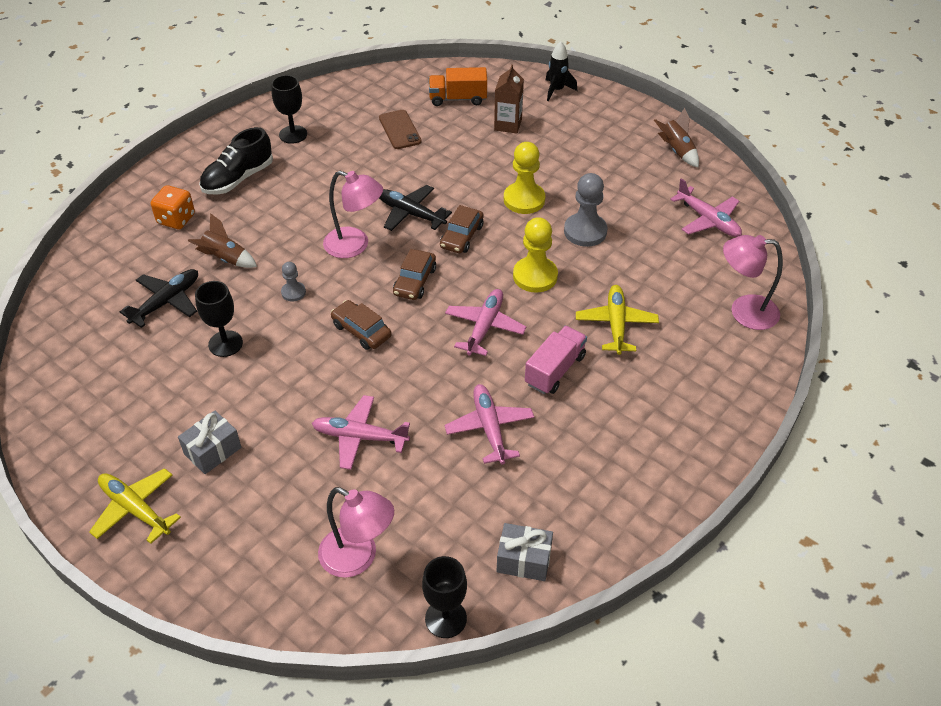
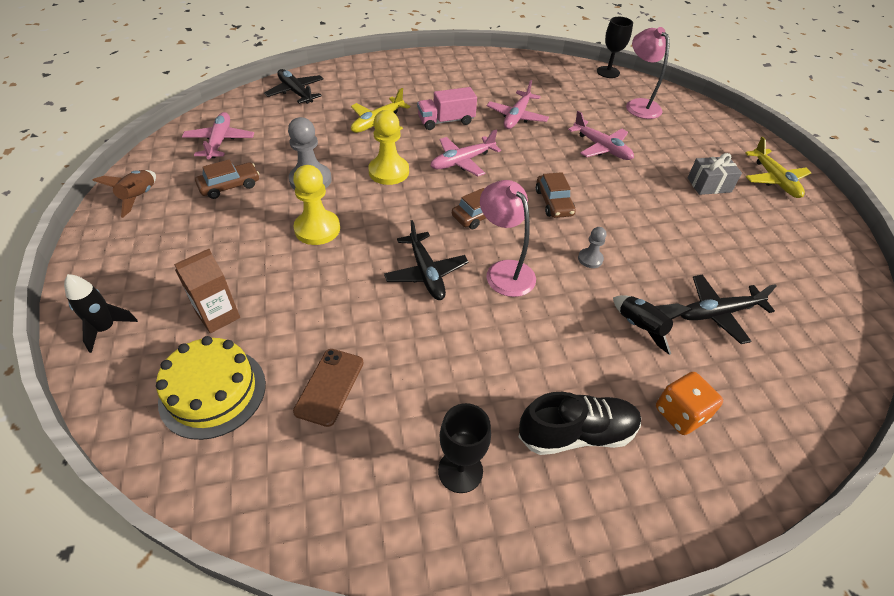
camera: 145 degrees left, 0 degrees up
(225, 259) = (640, 327): brown rocket -> black rocket
(225, 343) = (672, 248): black goblet -> none
(458, 99) = (213, 392): orange truck -> yellow cake
(462, 236) = (406, 228): brown car -> brown car (229, 186)
(524, 560) = (552, 71): grey gift -> none
(744, 311) = (296, 92): pink lamp -> black plane

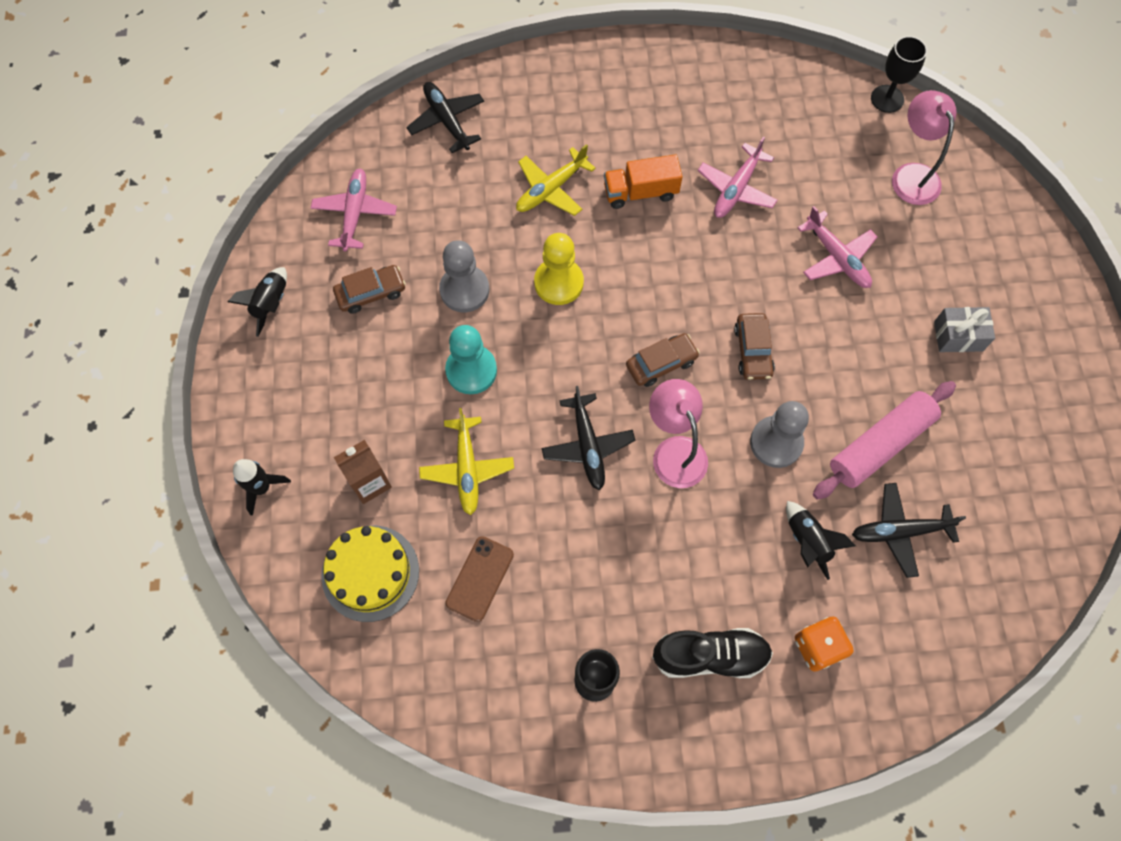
camera: 10 degrees right, 20 degrees up
(139, 197) = (271, 304): brown rocket -> black rocket
(317, 229) = (471, 370): yellow pawn -> turquoise pawn
(446, 121) = (640, 192): pink truck -> orange truck
(462, 161) = (652, 271): pink plane -> none
(590, 259) = (776, 442): grey pawn -> grey pawn, size x1.86
(677, 254) = (880, 445): none -> pink rolling pin
(774, 179) = (1048, 333): yellow plane -> yellow plane (467, 468)

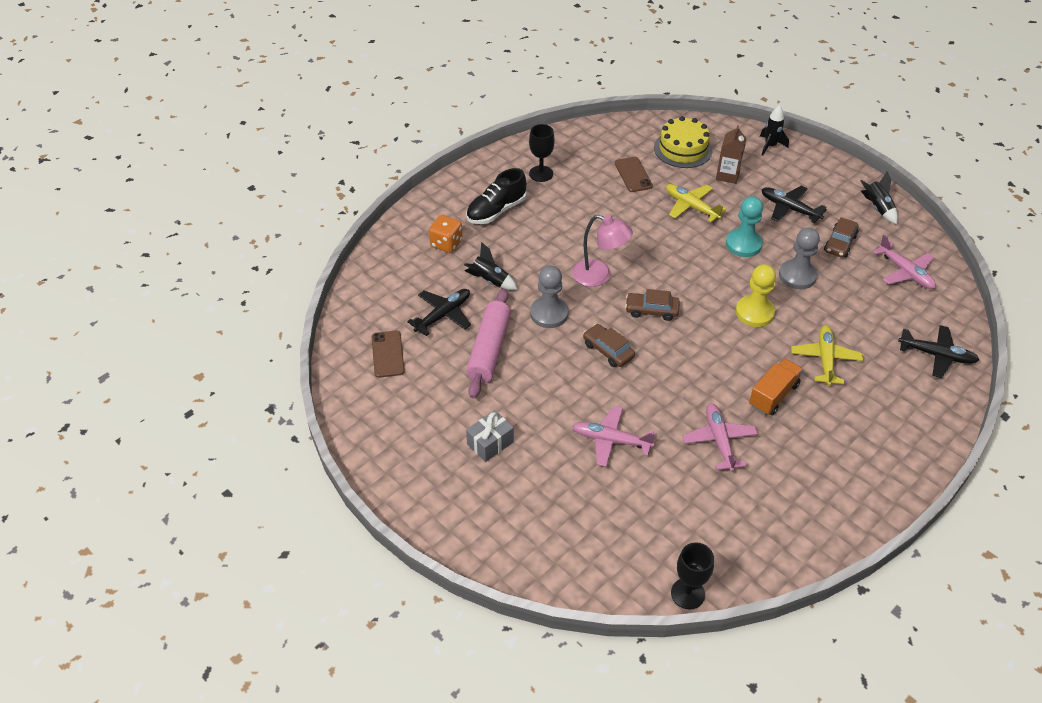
camera: 140 degrees right, 20 degrees down
(587, 445) = (646, 251): black plane -> black plane (789, 209)
(661, 363) = (651, 310): brown car -> brown car turned 75 degrees clockwise
(911, 175) = (614, 539): pink lamp -> none
(1000, 523) = (388, 354): none -> brown phone

